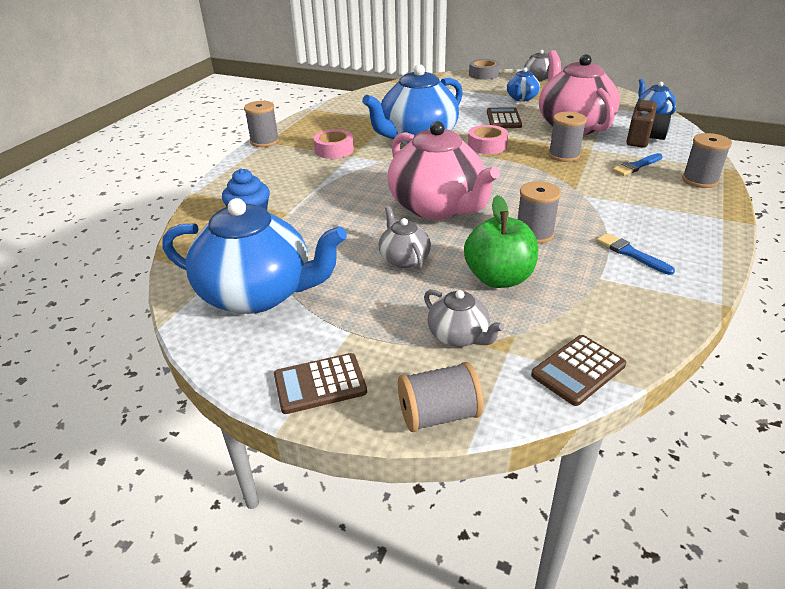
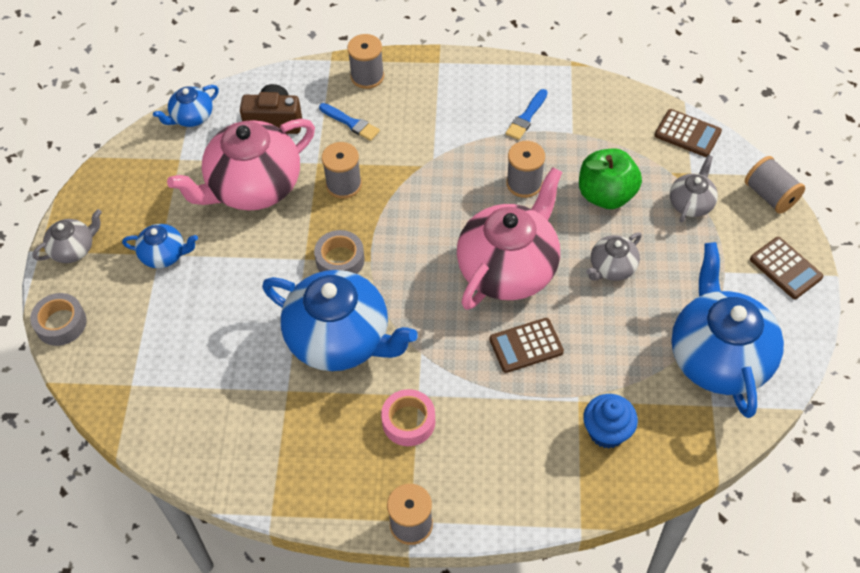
camera: 110 degrees left, 20 degrees up
(487, 145) = (340, 260): pink tape -> grey tape
(503, 119) = (249, 260): brown calculator -> brown calculator (526, 346)

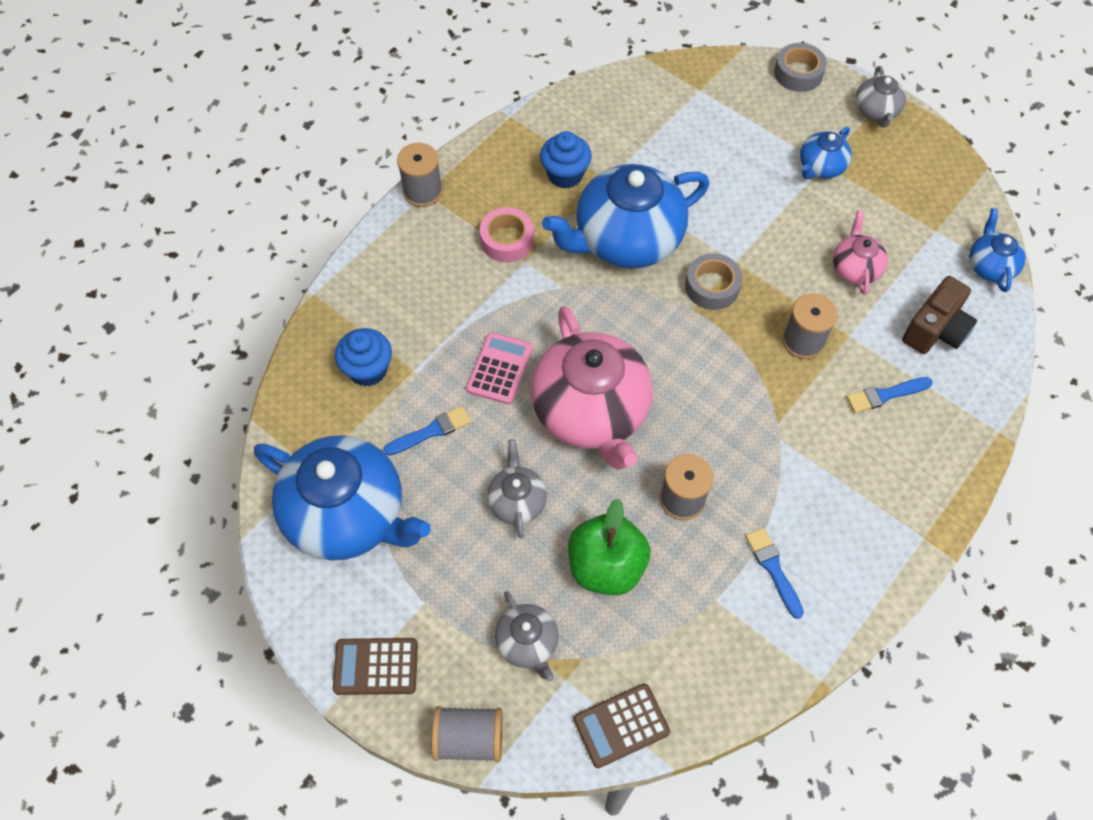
camera: 125 degrees right, 5 degrees up
(253, 187) = (855, 268): pink teapot -> pink teapot, size x0.48
(306, 425) = (565, 175): none -> blue cupcake
(367, 76) = (948, 451): grey spool -> none
(526, 346) = (499, 369): brown calculator -> pink calculator
(613, 353) = (431, 431): none -> blue brush

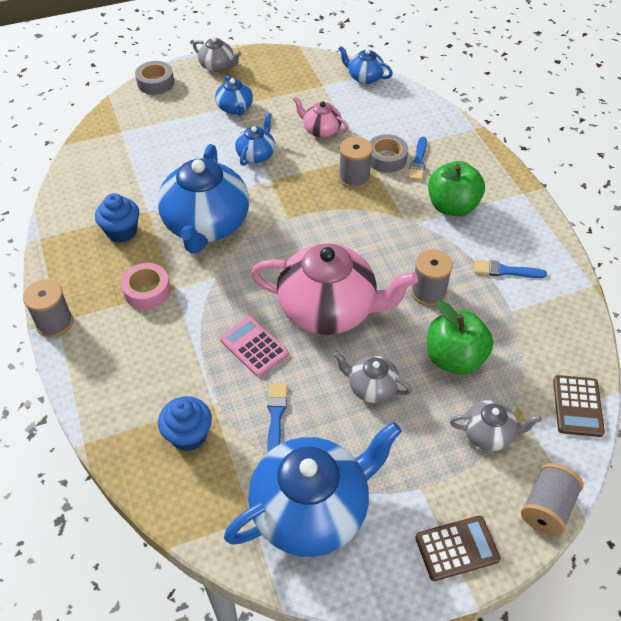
camera: 60 degrees left, 10 degrees down
(376, 666) = (457, 548): brown calculator -> brown calculator turned 135 degrees counterclockwise
(712, 287) = (280, 200): grey tape -> grey tape (386, 159)
(763, 227) = (256, 154): none -> blue teapot
(836, 466) = (452, 206): none -> green apple
(935, 330) = (390, 119): brown camera -> none

